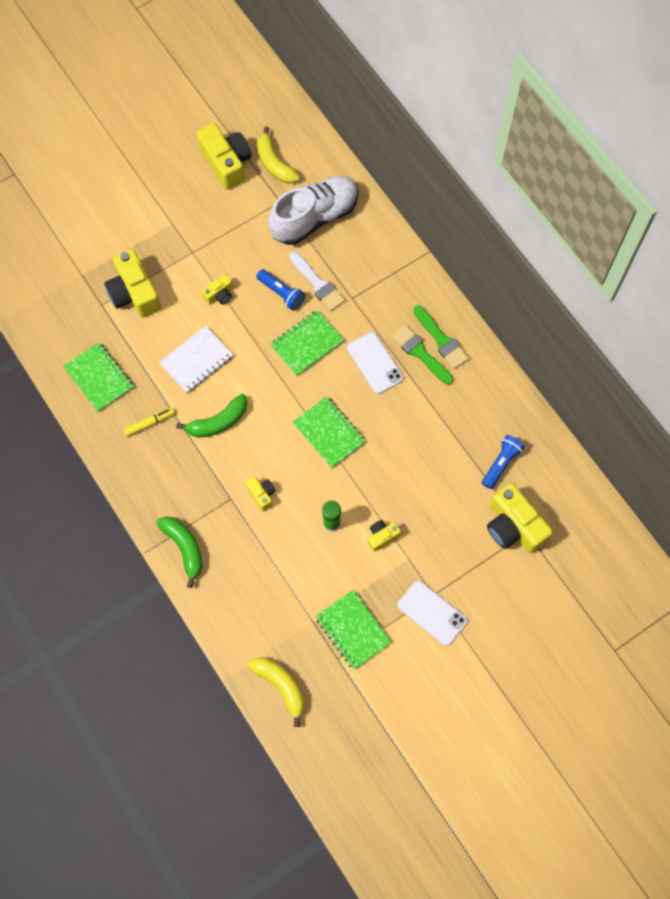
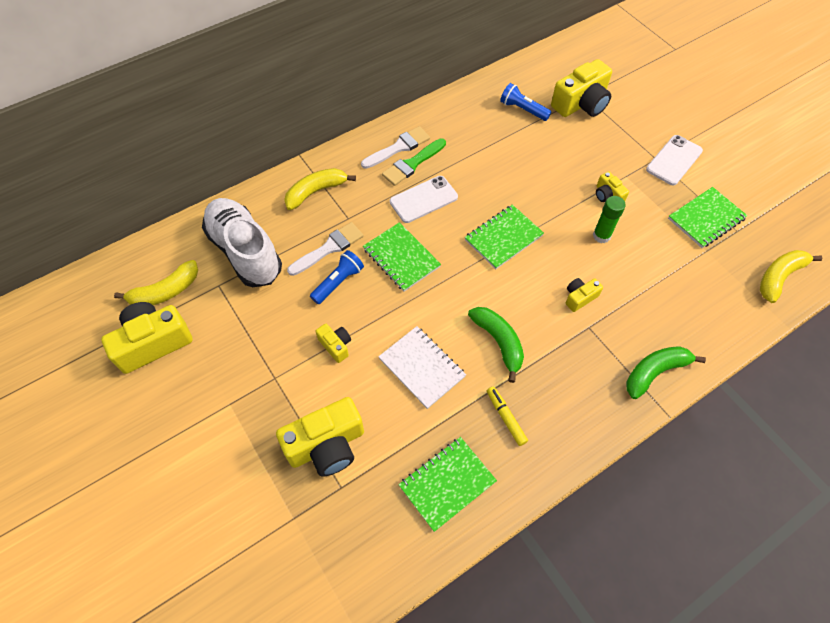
camera: 90 degrees left, 10 degrees down
(383, 269) = (316, 192): none -> yellow banana
(441, 340) = (398, 147): green brush -> white brush

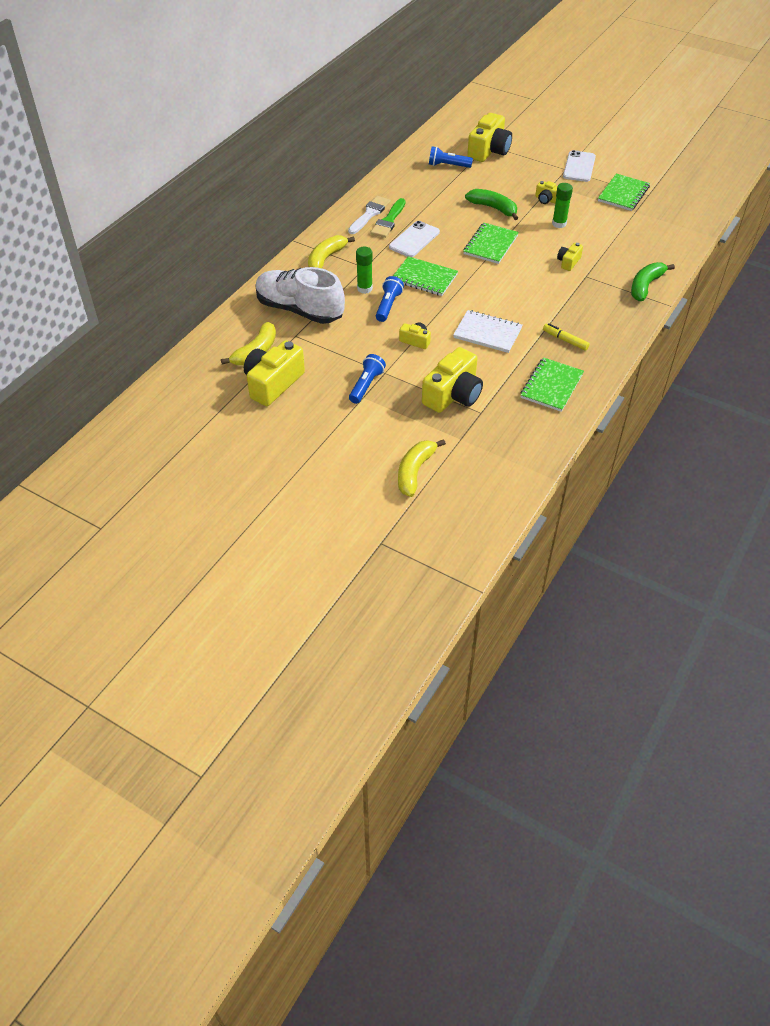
camera: 25 degrees left, 10 degrees down
(244, 388) = (366, 385): none -> blue flashlight
(329, 248) = (364, 288): white brush -> green glue stick
(499, 342) = (531, 303): green banana -> green banana (493, 208)
(779, 277) = (691, 212): yellow banana -> yellow banana (415, 471)

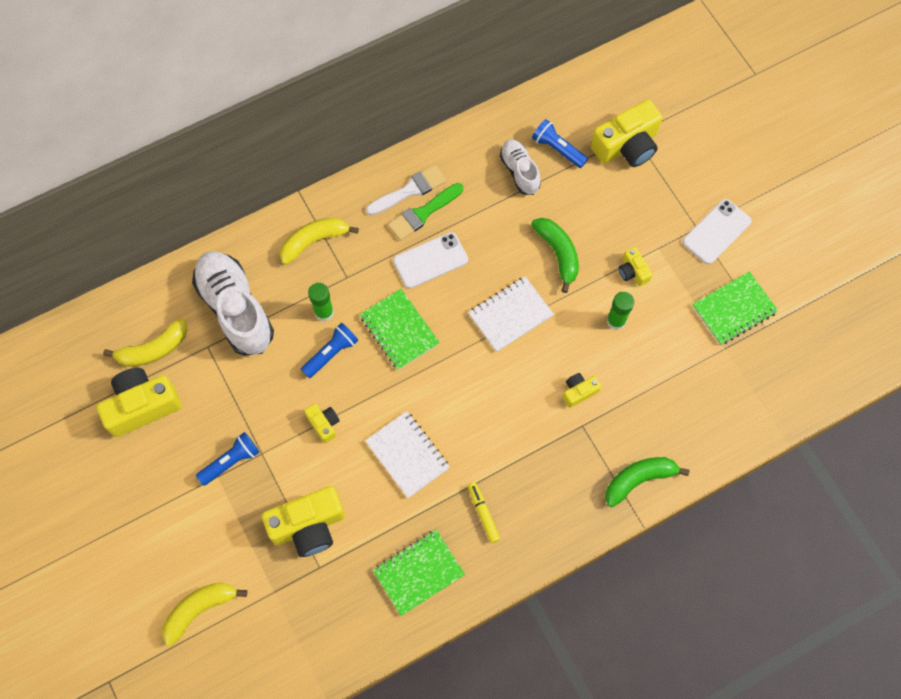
camera: 30 degrees right, 20 degrees up
(433, 182) = (519, 171): none -> white shoe
(490, 245) = (510, 315): green notebook -> white notebook

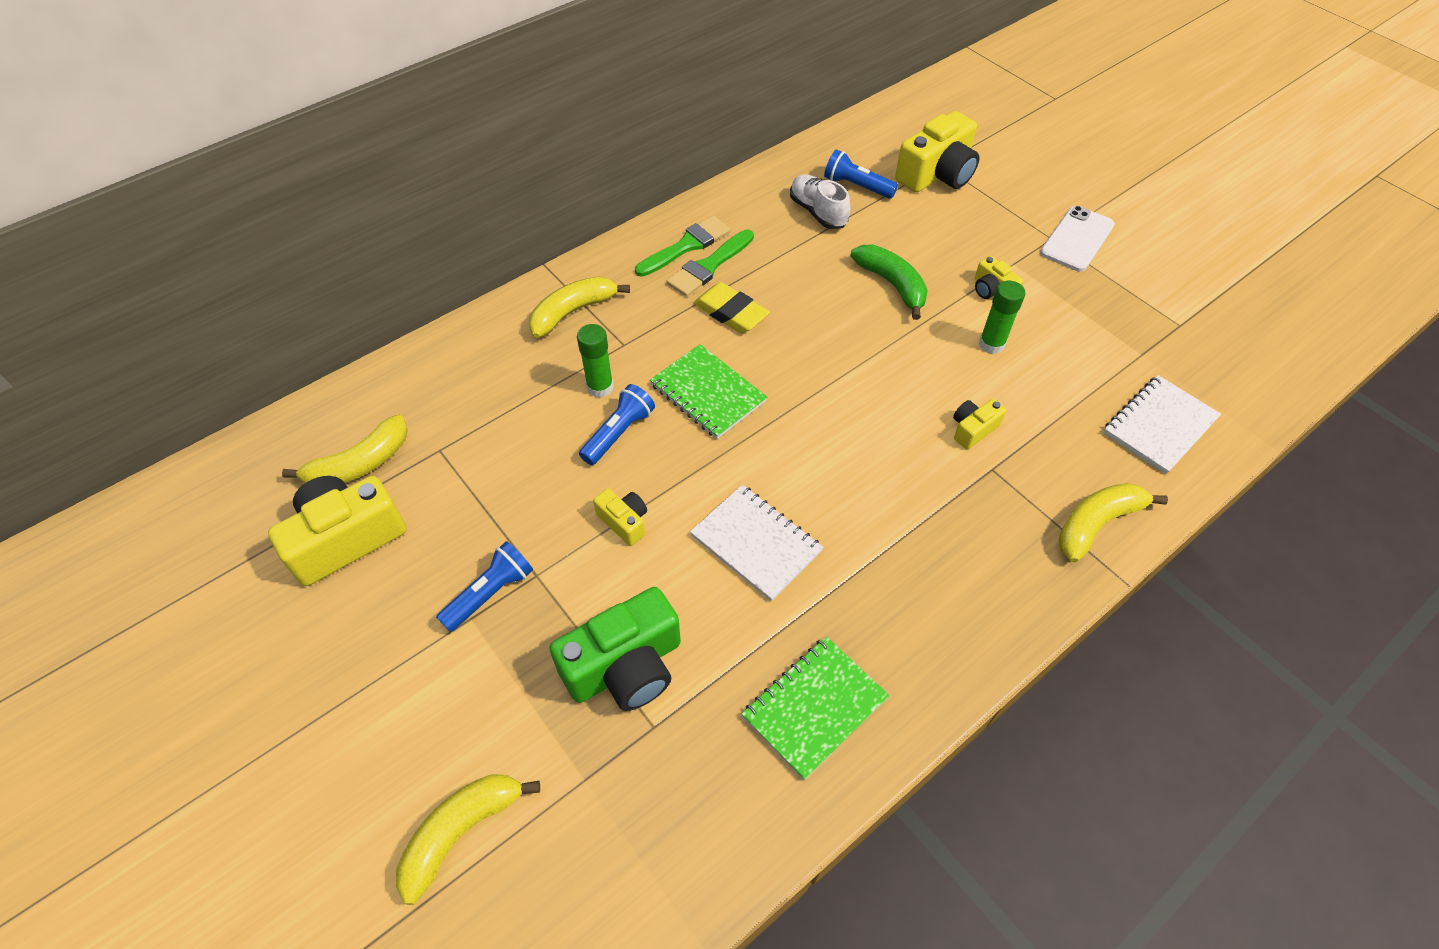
camera: 10 degrees left, 15 degrees down
(236, 309) = (475, 400): white shoe -> none
(308, 526) = (625, 667): yellow camera -> green camera
(410, 190) = (686, 246): white brush -> green brush
(430, 260) = (731, 312): white phone -> yellow eraser
(483, 513) = (889, 604): yellow marker -> none
(510, 315) = (852, 356): white notebook -> white notebook (1159, 426)
(639, 479) = (1096, 524): green banana -> yellow banana
(734, 309) = (1134, 312): green notebook -> none

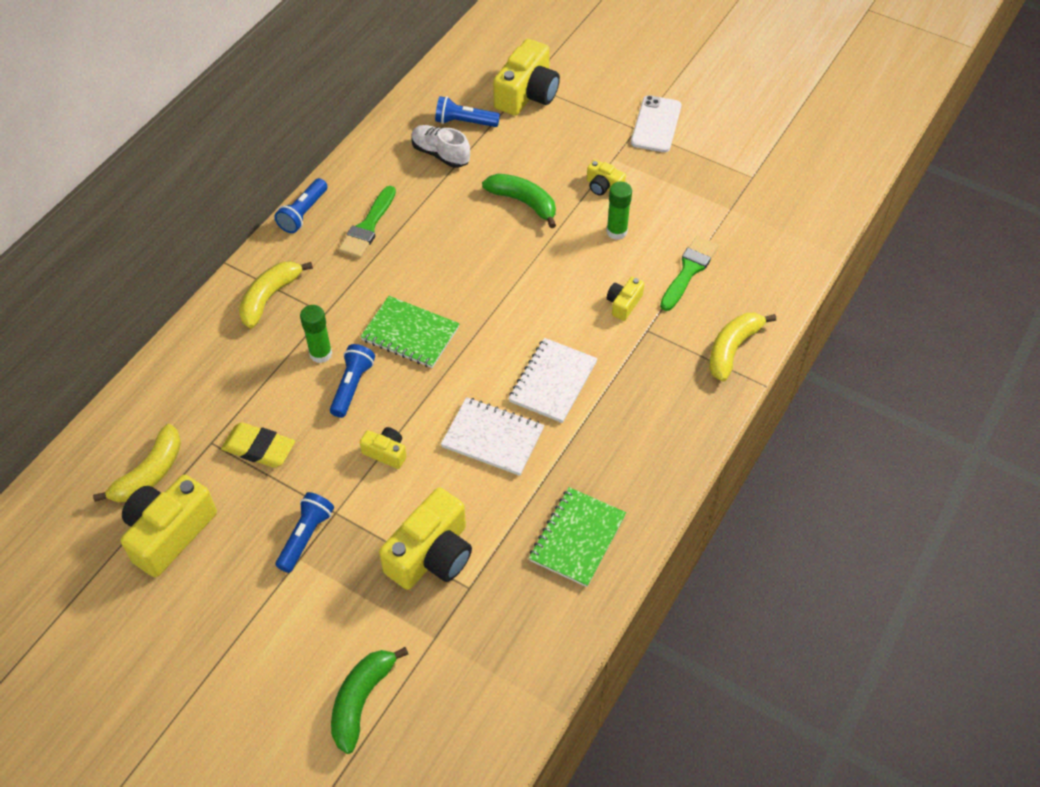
camera: 20 degrees left, 0 degrees up
(461, 832) = (361, 700): yellow banana -> green banana
(625, 667) = (431, 555): green camera -> yellow camera
(646, 236) = (303, 213): none -> blue flashlight
(686, 246) = (341, 213): green brush -> green brush (689, 270)
(731, 312) = (402, 262): yellow eraser -> yellow eraser (259, 448)
(1159, 426) = (757, 262): white notebook -> white notebook (553, 382)

